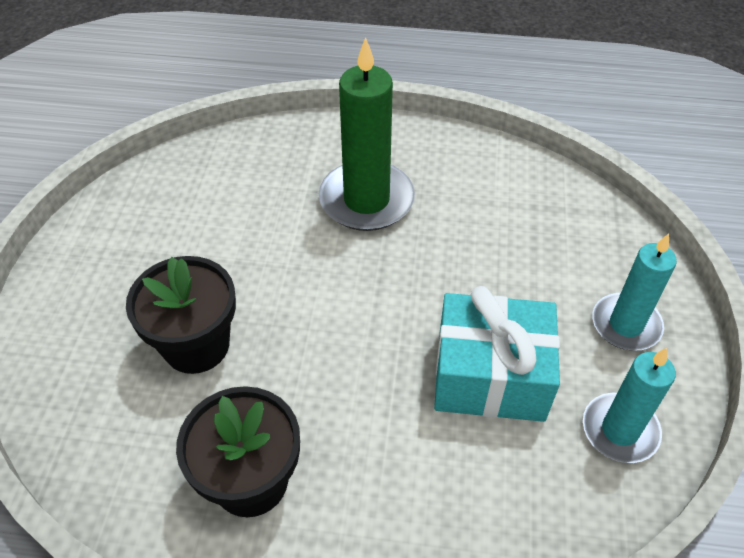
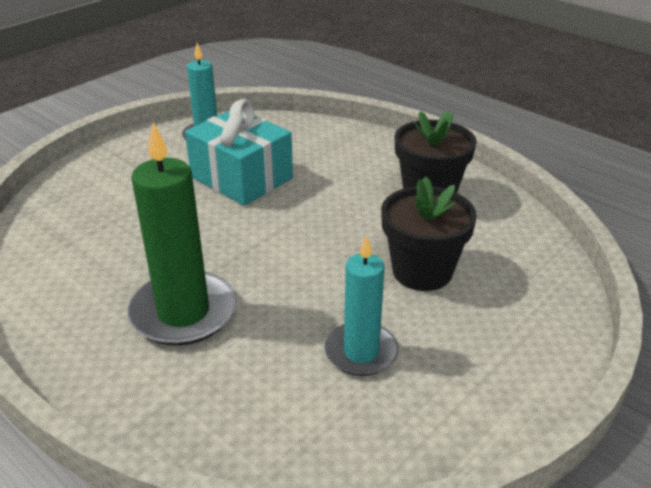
camera: 145 degrees left, 15 degrees down
(626, 325) = (131, 165): turquoise candle -> turquoise candle (361, 352)

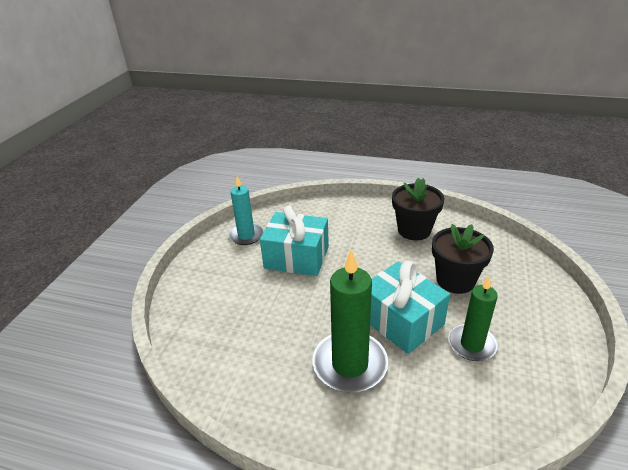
camera: 25 degrees left, 0 degrees up
(296, 290) = (401, 320): none -> turquoise gift
(361, 352) = (472, 344): turquoise candle -> green candle

